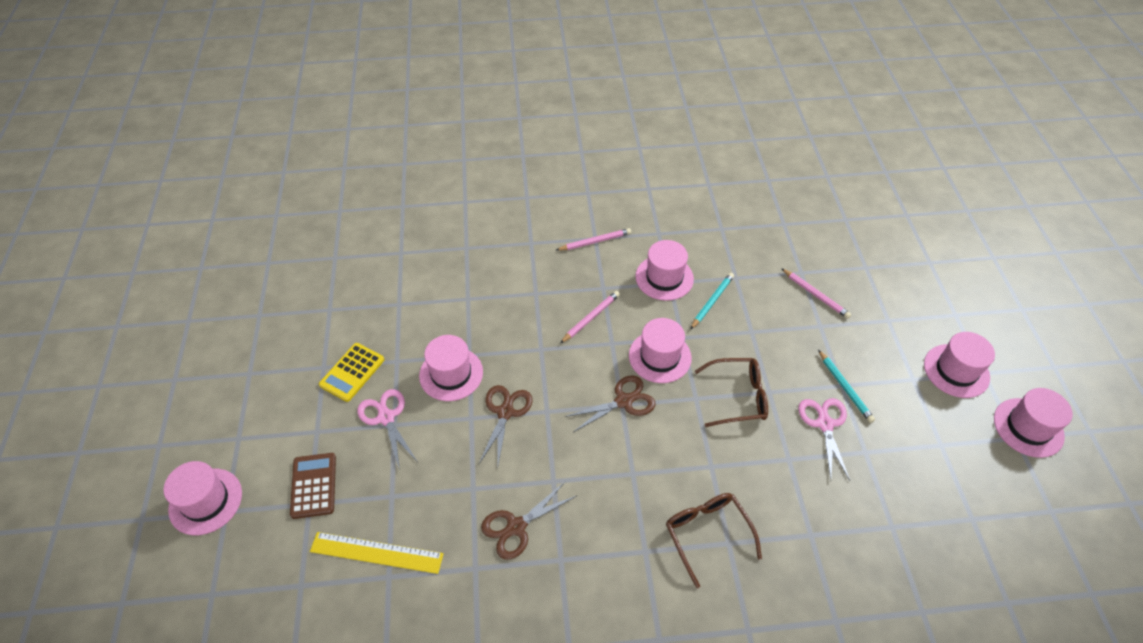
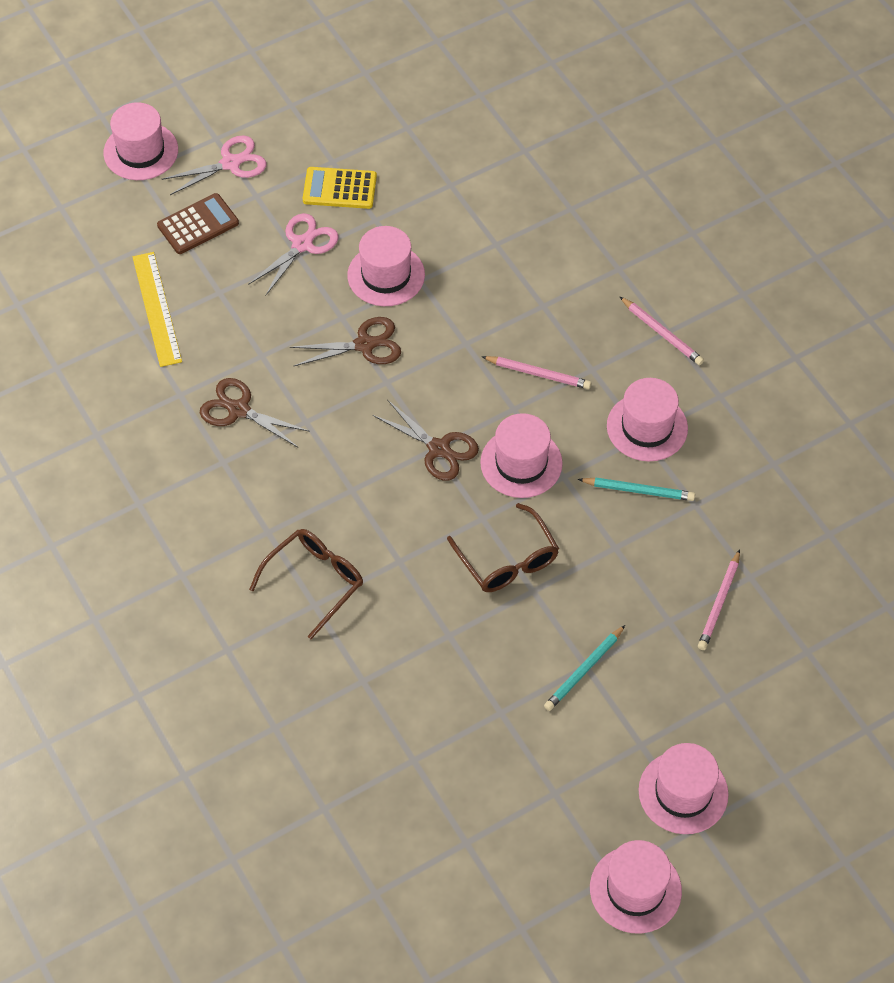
camera: 65 degrees right, 5 degrees up
(824, 424) = (517, 660): pink scissors -> pink scissors (230, 163)

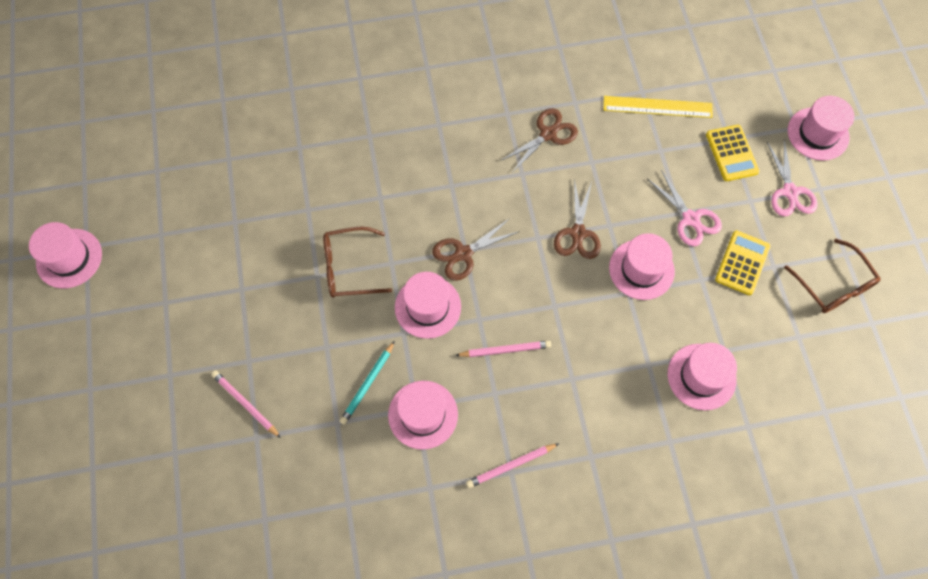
camera: 110 degrees right, 10 degrees up
(198, 224) = (731, 153): brown calculator -> yellow calculator
(315, 581) = (387, 141): brown glasses -> brown glasses (833, 285)
(538, 374) = (505, 350): pink pencil -> pink pencil turned 135 degrees counterclockwise
(584, 670) = (238, 286): turquoise pencil -> none
(683, 792) = (116, 316): pink hat -> pink hat (701, 376)

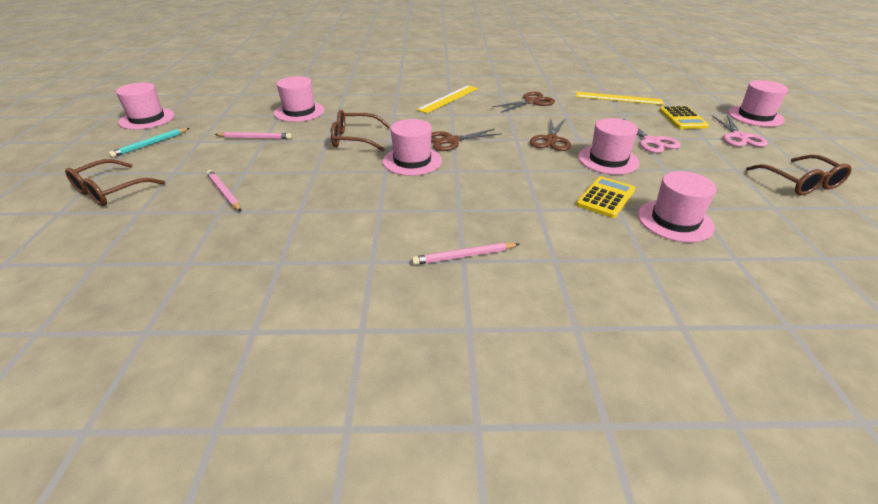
camera: 10 degrees right, 30 degrees down
(122, 422) = (111, 191): none -> brown glasses
(368, 384) = (340, 193): turquoise pencil -> turquoise pencil (151, 144)
(423, 414) = (384, 215): pink hat -> pink hat (299, 112)
(440, 141) = (448, 99): none -> yellow ruler
(505, 350) = (475, 187): pink pencil -> pink pencil (255, 138)
(742, 263) = (704, 164): yellow calculator -> yellow calculator (605, 197)

